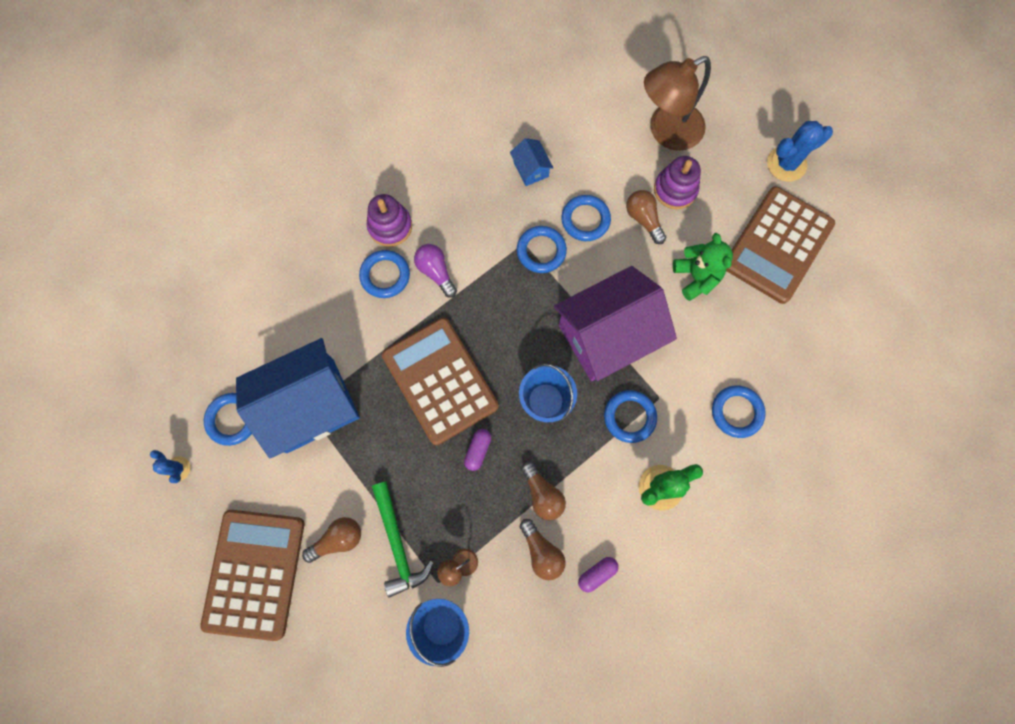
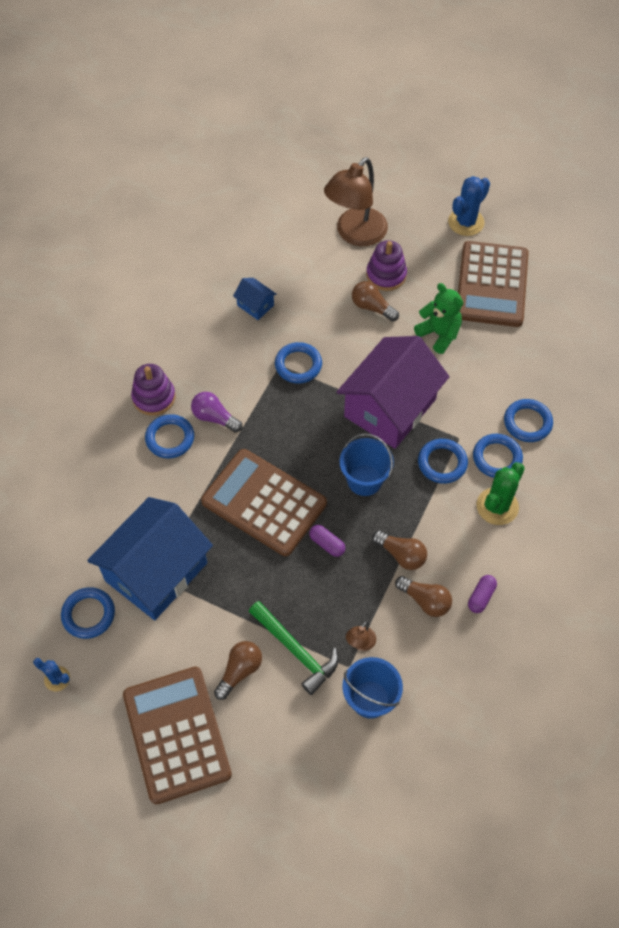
camera: 25 degrees left, 15 degrees down
(478, 450) = (327, 544): purple capsule -> purple capsule turned 45 degrees counterclockwise
(585, 220) = (323, 326): blue ring -> blue ring (497, 458)

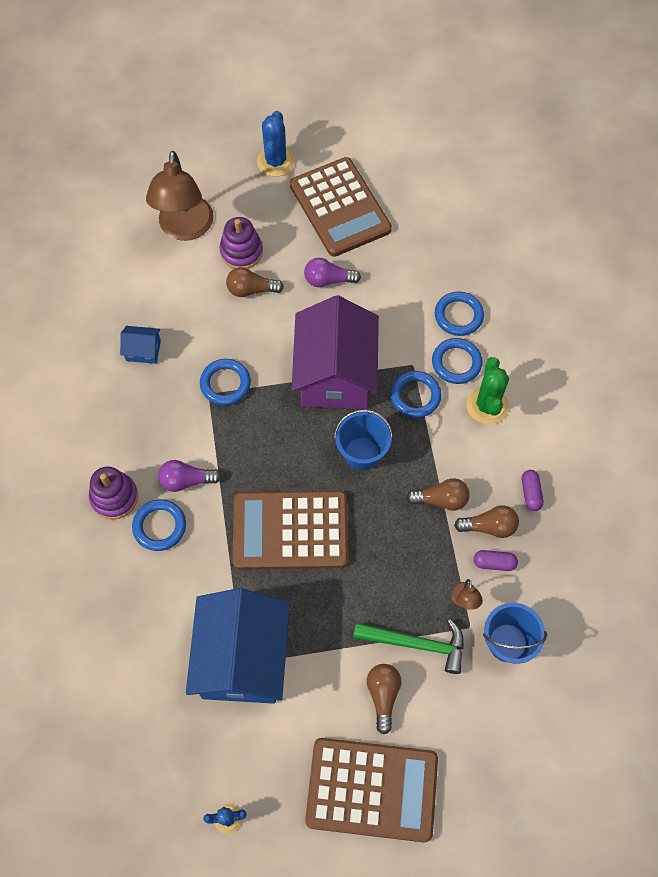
camera: 35 degrees left, 5 degrees up
(88, 614) = (211, 739): blue ring -> none
(177, 734) = (372, 789): brown calculator -> brown calculator turned 150 degrees clockwise
(327, 544) = (372, 532): purple capsule -> purple capsule (494, 563)
(439, 334) = (328, 280): green teddy bear -> purple light bulb

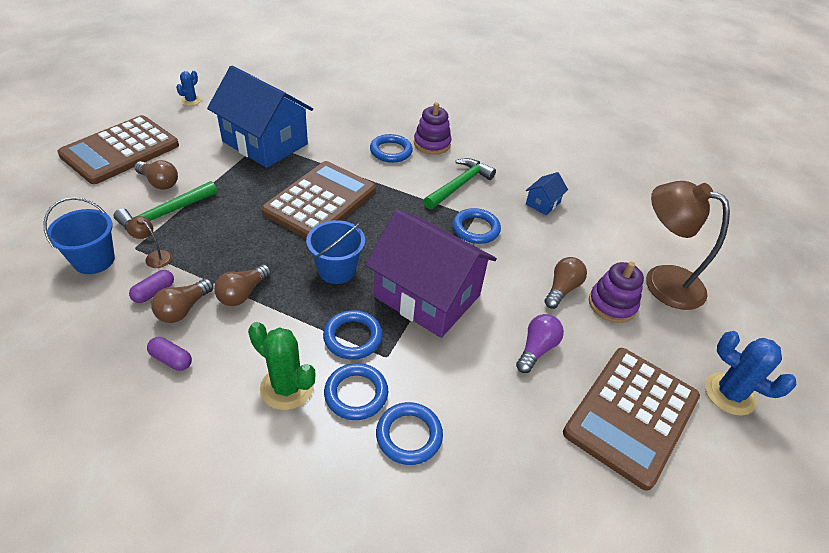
camera: 120 degrees right, 20 degrees down
(169, 431) = (459, 185): none -> green hammer
(186, 481) = (412, 175): purple light bulb -> none
(340, 208) = (631, 415): brown calculator -> brown calculator turned 60 degrees counterclockwise

